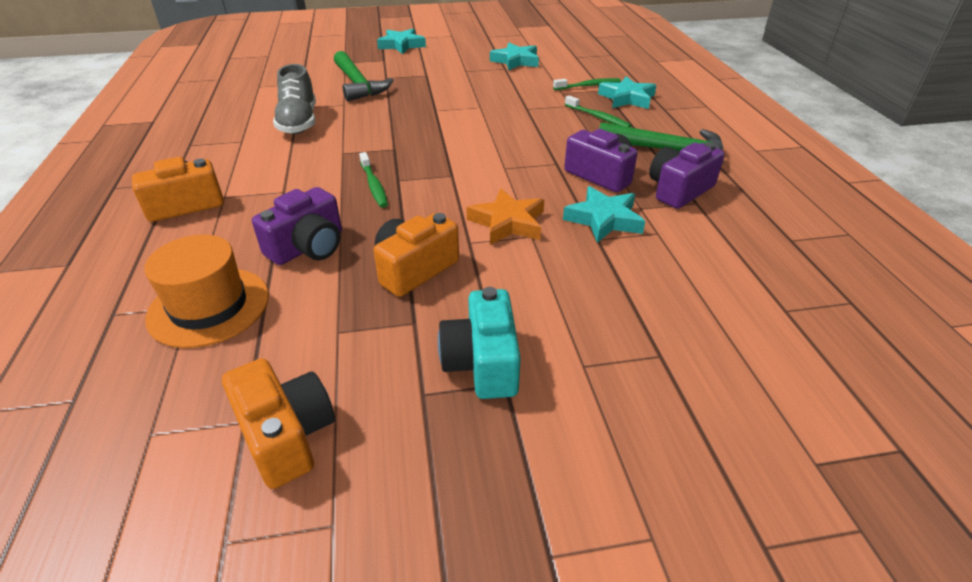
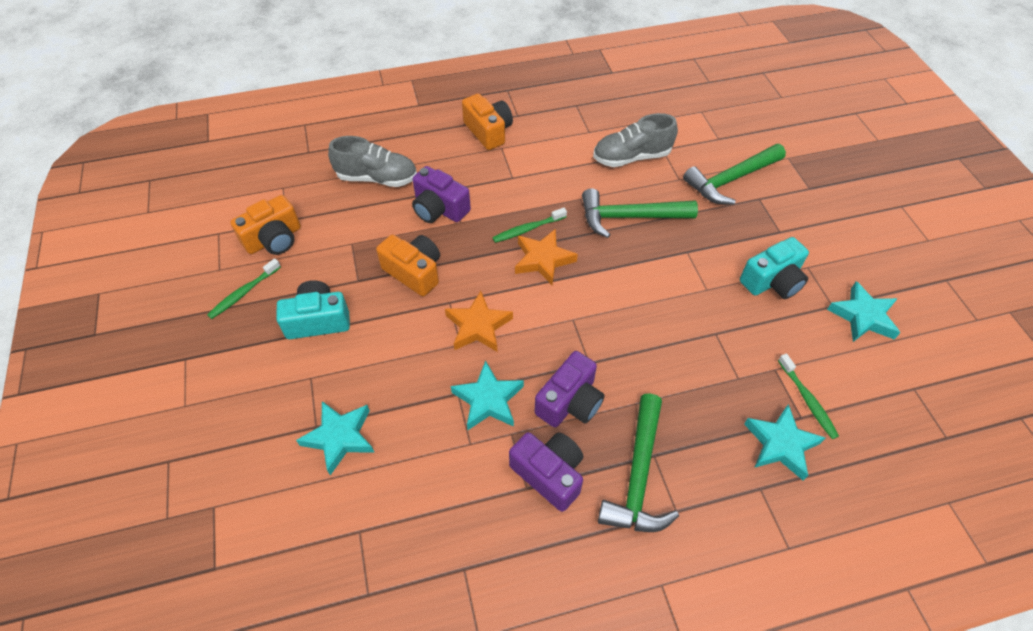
camera: 85 degrees right, 15 degrees up
(209, 306) = (377, 178): orange hat -> grey shoe
(382, 130) = (629, 217): none -> green hammer
(401, 45) = (864, 196): turquoise star -> turquoise star (339, 437)
(422, 178) = (543, 260): none -> orange star
(477, 83) = (772, 281): none -> turquoise camera
(598, 117) = (711, 406): green toothbrush -> green toothbrush (244, 293)

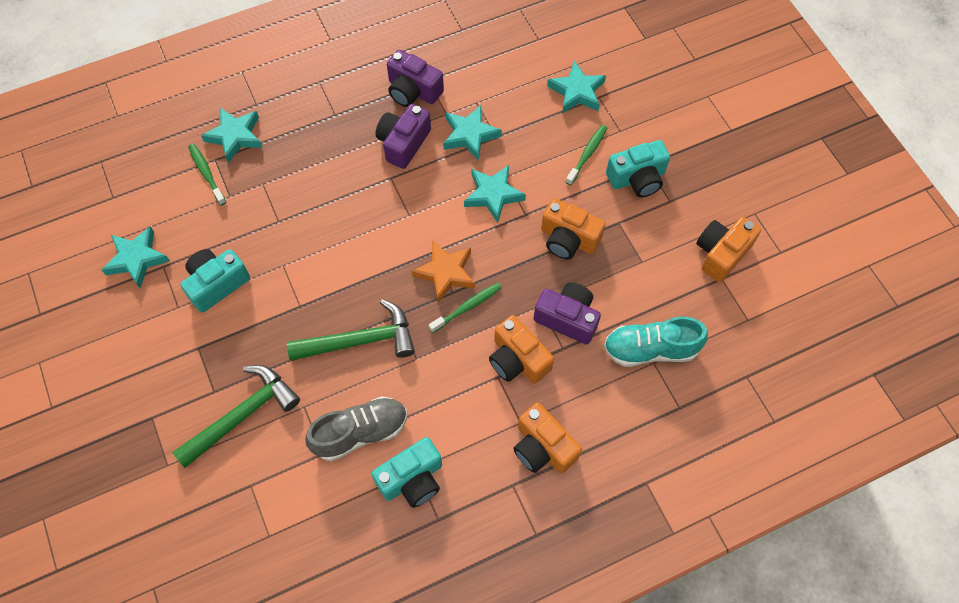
camera: 170 degrees right, 10 degrees up
(244, 293) = (717, 193): green toothbrush -> green toothbrush (587, 154)
(377, 178) = (650, 349): grey shoe -> turquoise shoe
(478, 326) = (493, 195): orange star -> turquoise star
(492, 186) = (517, 359): none -> orange camera
(593, 127) = (412, 479): none -> turquoise camera
(638, 476) = (346, 99): green hammer -> none

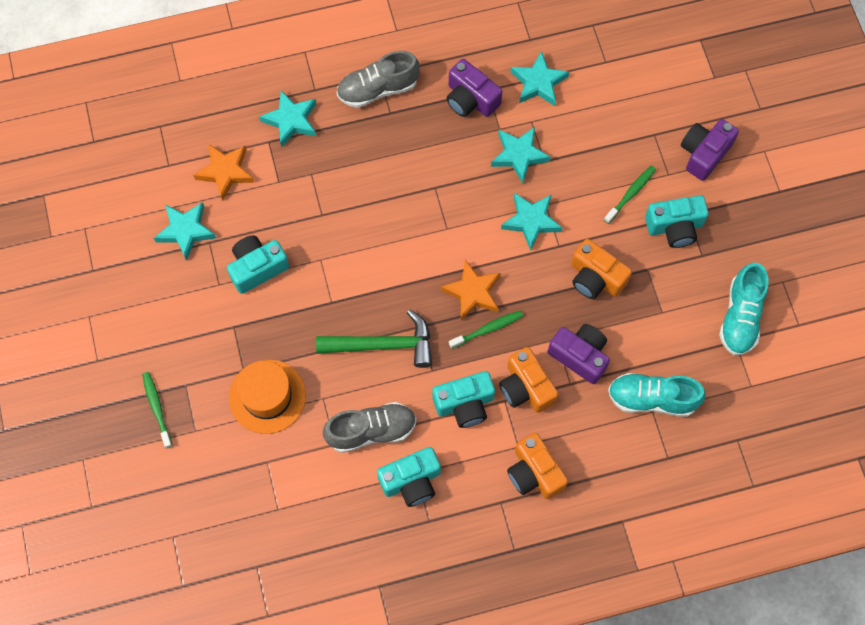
camera: 10 degrees right, 5 degrees up
(173, 195) = (225, 172): none -> orange star
(206, 173) = (259, 155): green toothbrush -> green toothbrush (157, 408)
(243, 415) = (267, 396): green hammer -> orange hat
(319, 95) = (378, 89): none -> grey shoe
(403, 143) = (453, 153): purple camera -> purple camera (704, 154)
(456, 387) = (465, 404): none -> turquoise camera
(577, 92) = (633, 126): turquoise star -> turquoise star (538, 83)
(721, 254) = (740, 317): orange camera -> turquoise shoe

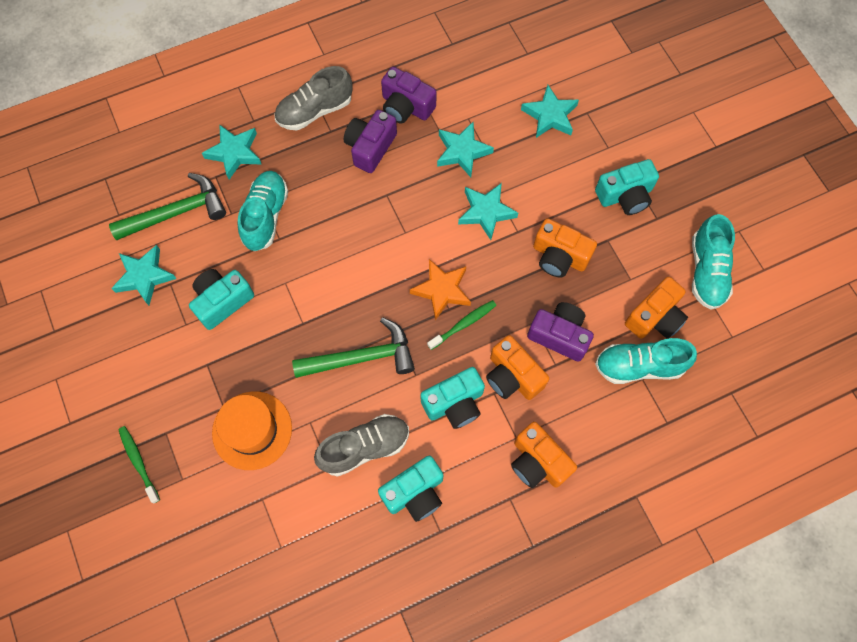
camera: 10 degrees left, 0 degrees up
(225, 172) = (177, 212): orange star -> green hammer
(312, 190) = (266, 216): none -> turquoise shoe
(538, 83) = (468, 82): turquoise star -> turquoise star (550, 115)
(630, 194) = (576, 171): green toothbrush -> none
(678, 354) = (654, 317): none -> orange camera
(704, 154) = (638, 123): purple camera -> purple camera (370, 147)

